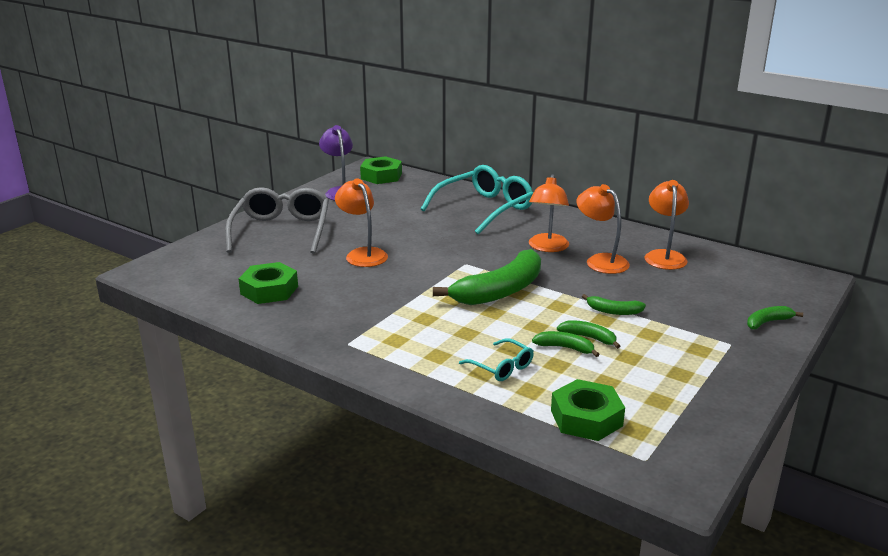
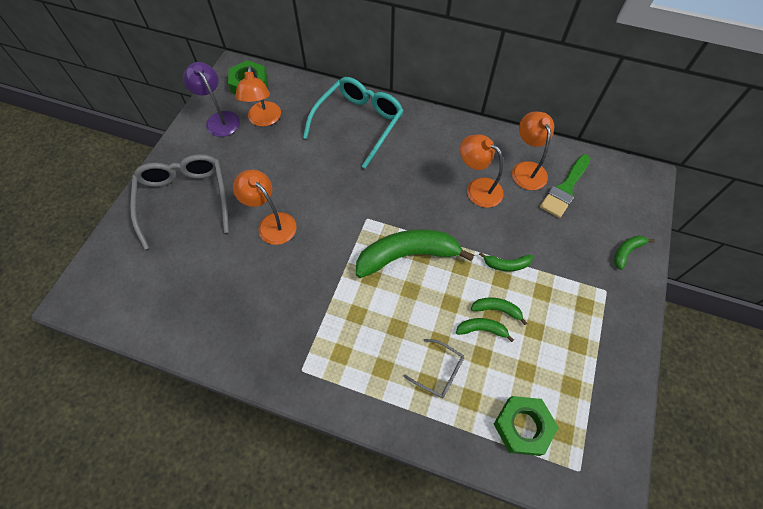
camera: 15 degrees left, 35 degrees up
(269, 290) = (205, 302): green nut -> none
(500, 291) = (407, 255): green banana -> green banana turned 135 degrees counterclockwise
(501, 367) = (438, 371): turquoise glasses -> grey glasses
(547, 247) = (429, 177): orange lamp -> orange lamp (264, 120)
(705, 273) = (565, 189): none -> green brush

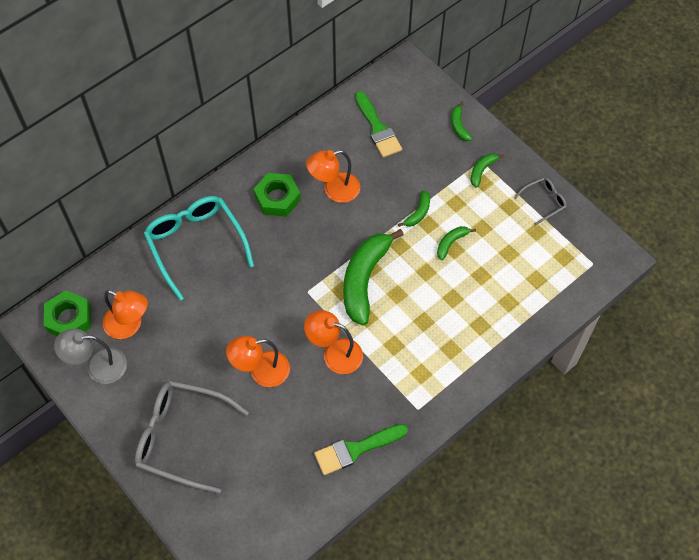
camera: 60 degrees left, 0 degrees up
(220, 119) = (98, 366): purple lamp -> grey lamp
(233, 336) = (356, 449): none -> green brush
(438, 371) = (476, 311): grey glasses -> grey glasses (543, 202)
(482, 329) = (461, 263): green banana -> green banana (482, 170)
(523, 427) = (546, 280): green nut -> green nut (277, 198)
(526, 169) = (340, 143): orange lamp -> orange lamp (334, 353)

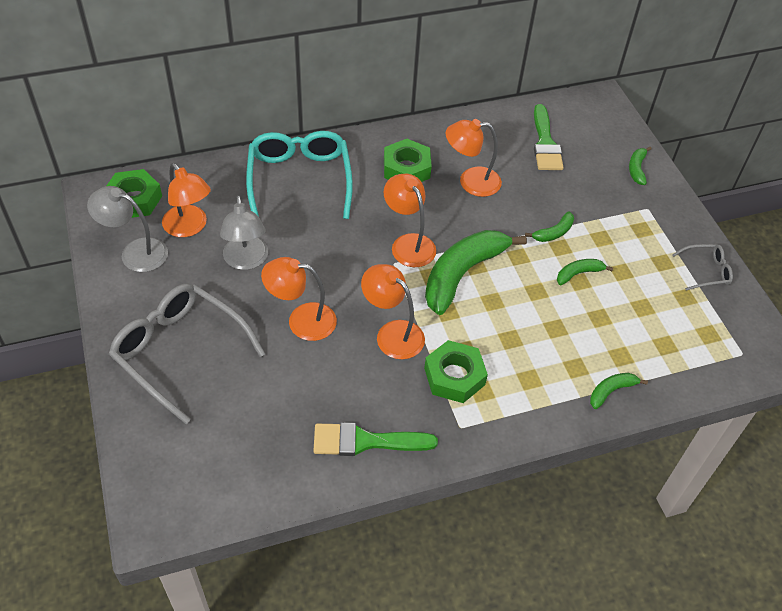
camera: 20 degrees right, 10 degrees down
(191, 337) = (246, 261): none -> grey lamp
(311, 269) = (408, 243): none -> orange lamp
(396, 370) = (454, 376): none -> green nut
(482, 170) = (645, 218): green banana -> green banana (611, 391)

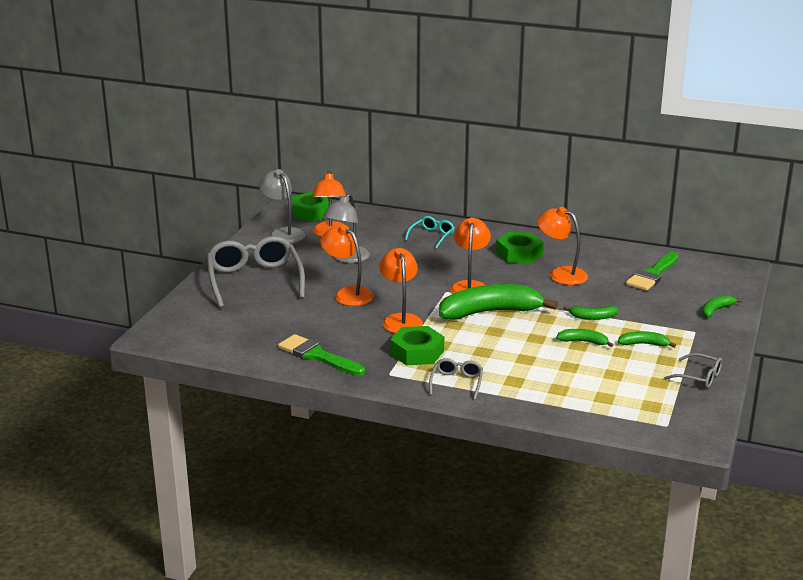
camera: 40 degrees right, 25 degrees down
(299, 181) = (432, 236): turquoise glasses -> turquoise glasses, size x0.48
(532, 402) = (456, 383): none -> grey glasses
(611, 391) = (525, 401): green banana -> green banana (644, 344)

